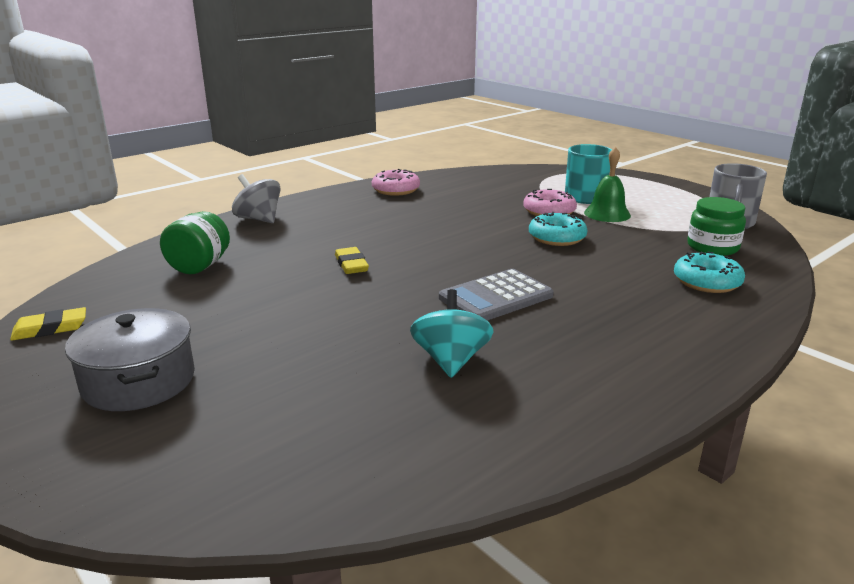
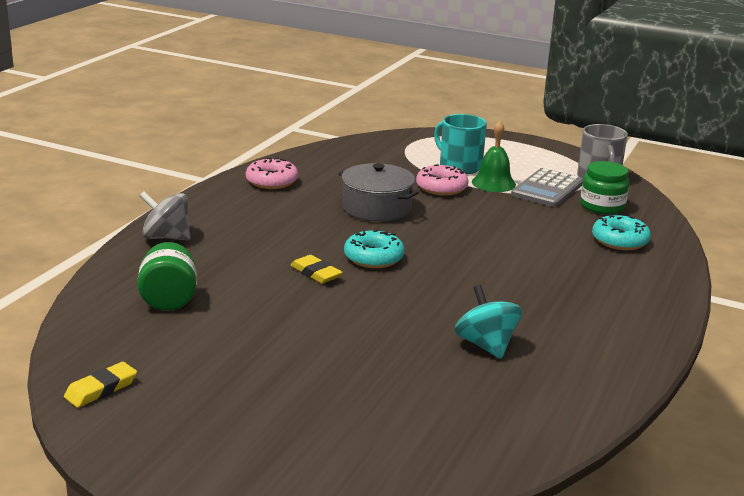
camera: 25 degrees left, 0 degrees up
(138, 381) = (251, 416): grey pot -> grey pot (376, 208)
(496, 297) = (471, 283): grey calculator -> grey calculator (547, 189)
(557, 238) = (471, 216): turquoise donut -> turquoise donut (373, 258)

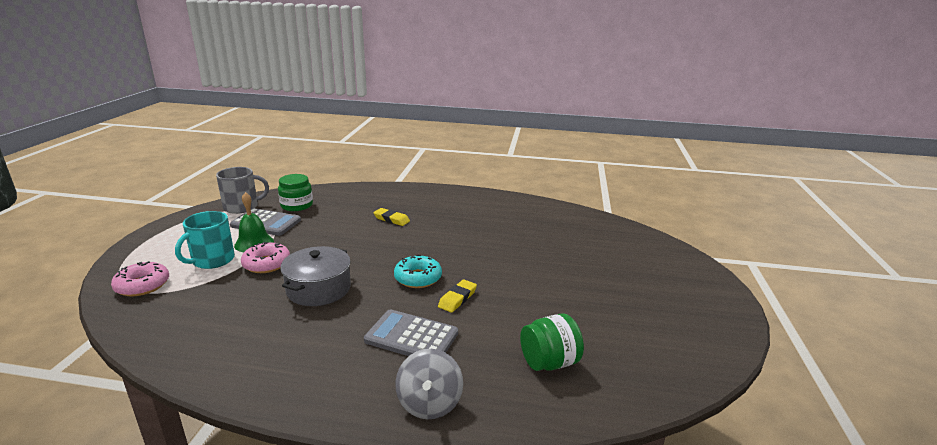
camera: 105 degrees left, 0 degrees up
(101, 389) = (690, 357): yellow eraser -> yellow eraser (391, 219)
(262, 241) = (411, 337): none -> grey calculator
(271, 181) = (255, 363): pink donut -> pink donut (142, 285)
(486, 345) = (511, 231): turquoise spinning top -> none
(620, 241) = (353, 200): turquoise donut -> none

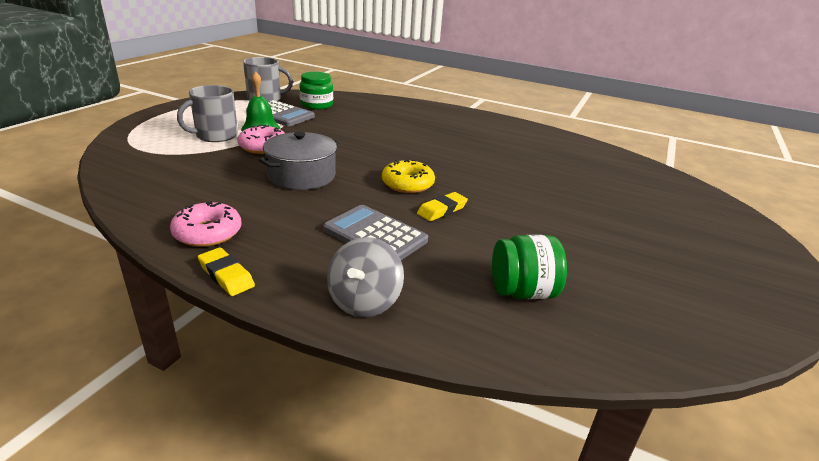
camera: 15 degrees right, 5 degrees up
(142, 285) = (144, 145): pink donut -> pink donut (208, 233)
(212, 260) = (215, 136): turquoise mug -> grey mug
(391, 219) = (404, 130): yellow eraser -> yellow eraser (226, 275)
(418, 278) = (407, 184): turquoise donut -> yellow donut

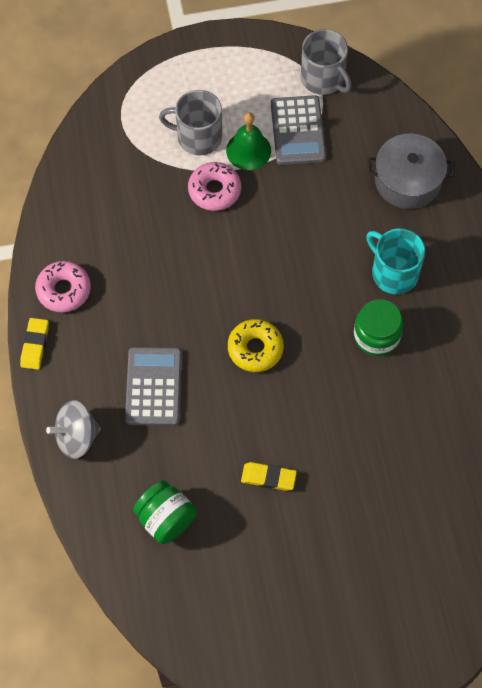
camera: 55 degrees right, 35 degrees up
(301, 176) = (193, 266): grey pot -> grey pot (407, 181)
(316, 105) = (358, 133): green jar -> green jar (376, 335)
(422, 130) = (394, 273): none -> turquoise mug
(442, 210) = (233, 403): yellow eraser -> yellow eraser (268, 478)

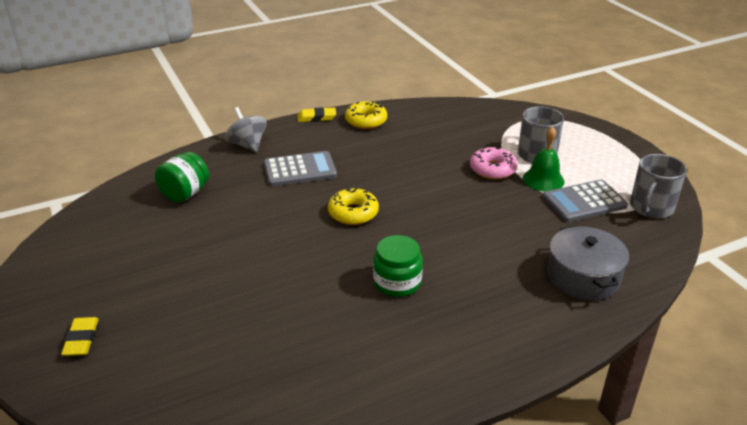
camera: 75 degrees right, 30 degrees down
(64, 290) = (366, 121): pink donut -> yellow donut
(268, 478) = (231, 239): yellow eraser -> yellow eraser (81, 339)
(394, 273) = (472, 283): turquoise mug -> none

